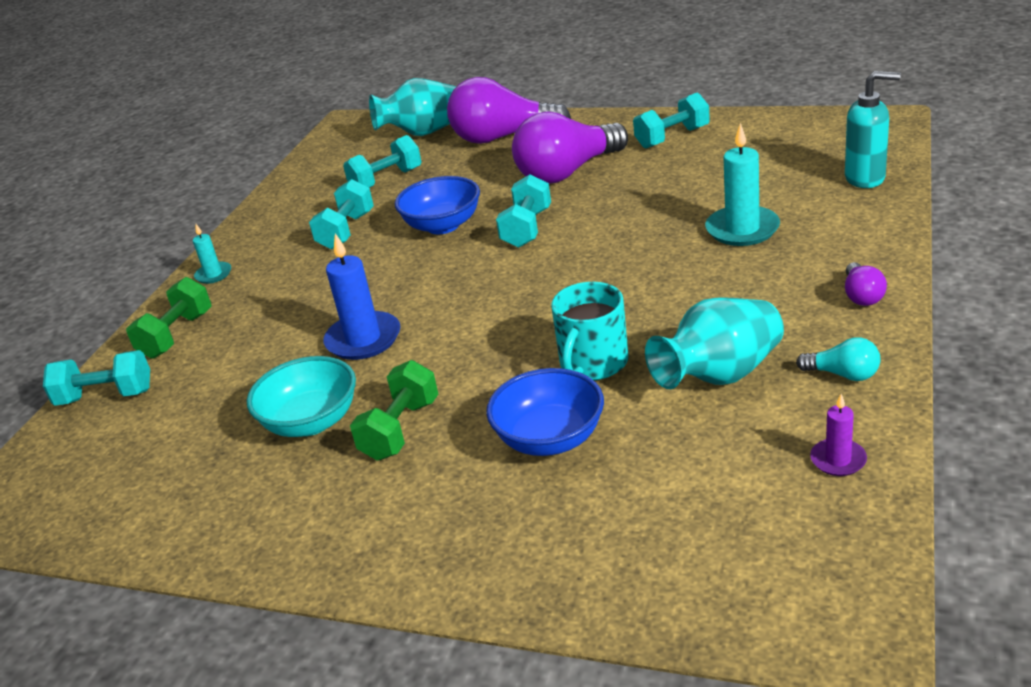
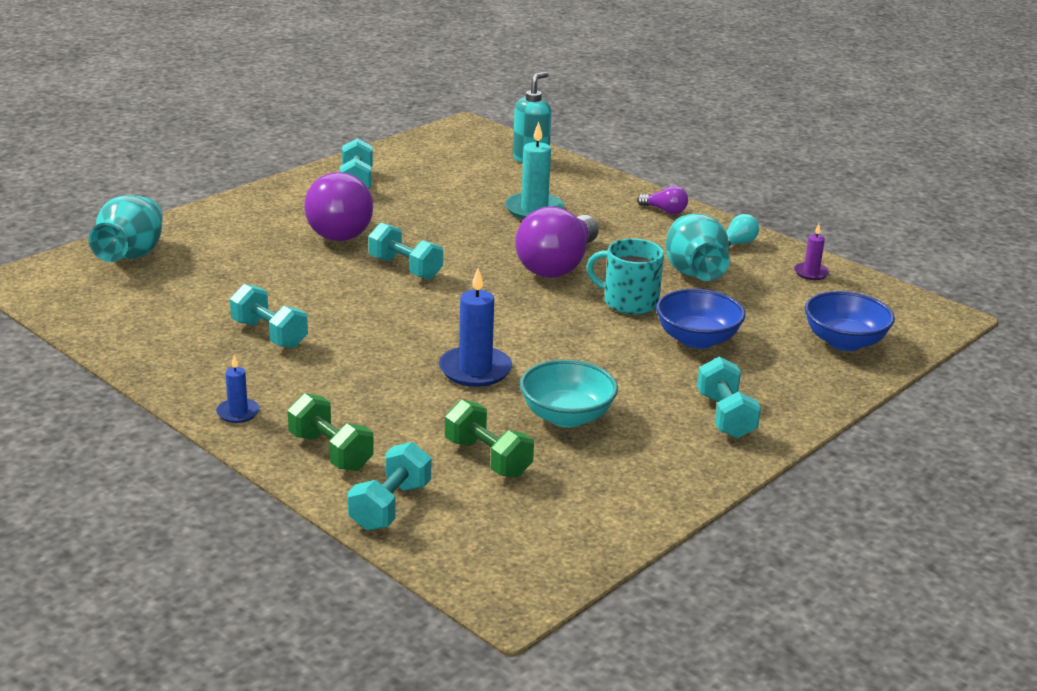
camera: 70 degrees left, 5 degrees down
(213, 274) = (238, 412): turquoise candle -> blue candle
(386, 180) = (200, 294): turquoise dumbbell -> turquoise dumbbell (725, 416)
(400, 430) = (622, 385): green dumbbell -> green dumbbell (488, 458)
(443, 225) = (339, 295): blue bowl -> blue bowl (844, 342)
(502, 137) = (219, 230): purple light bulb -> purple light bulb (557, 265)
(593, 363) = (629, 302): turquoise mug -> turquoise mug turned 150 degrees clockwise

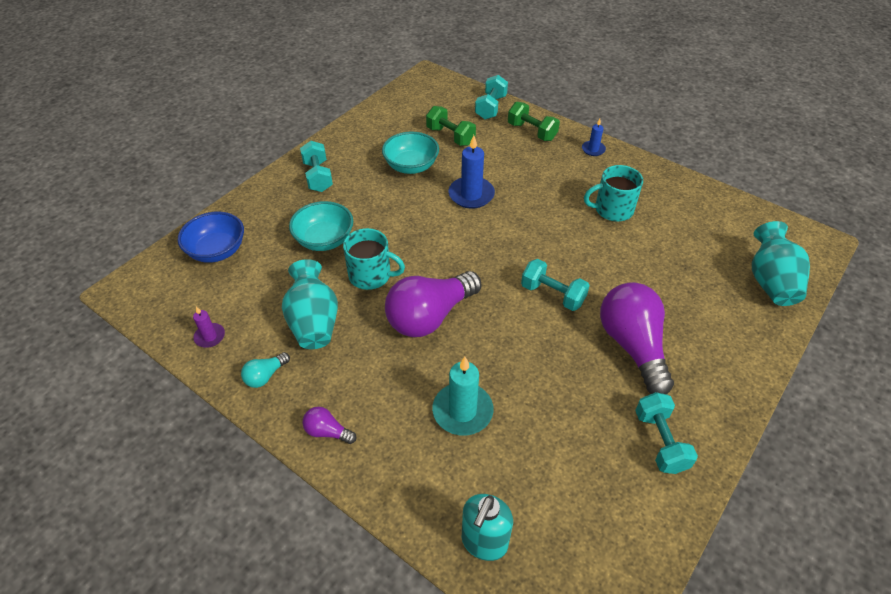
camera: 175 degrees right, 20 degrees up
(269, 334) = (612, 209): turquoise dumbbell -> turquoise mug
(557, 265) = (430, 316): purple light bulb -> purple light bulb turned 150 degrees counterclockwise
(697, 340) = (324, 240): blue bowl -> turquoise bowl

